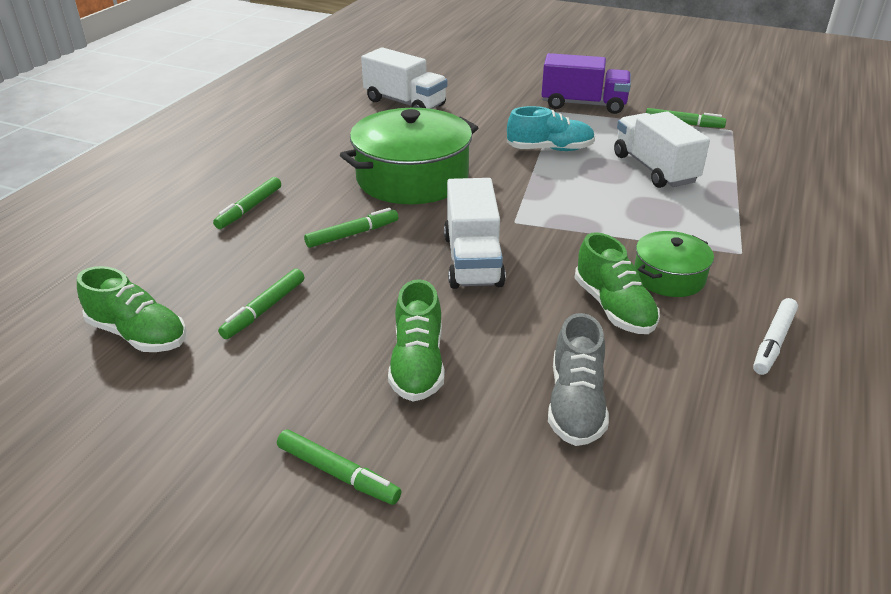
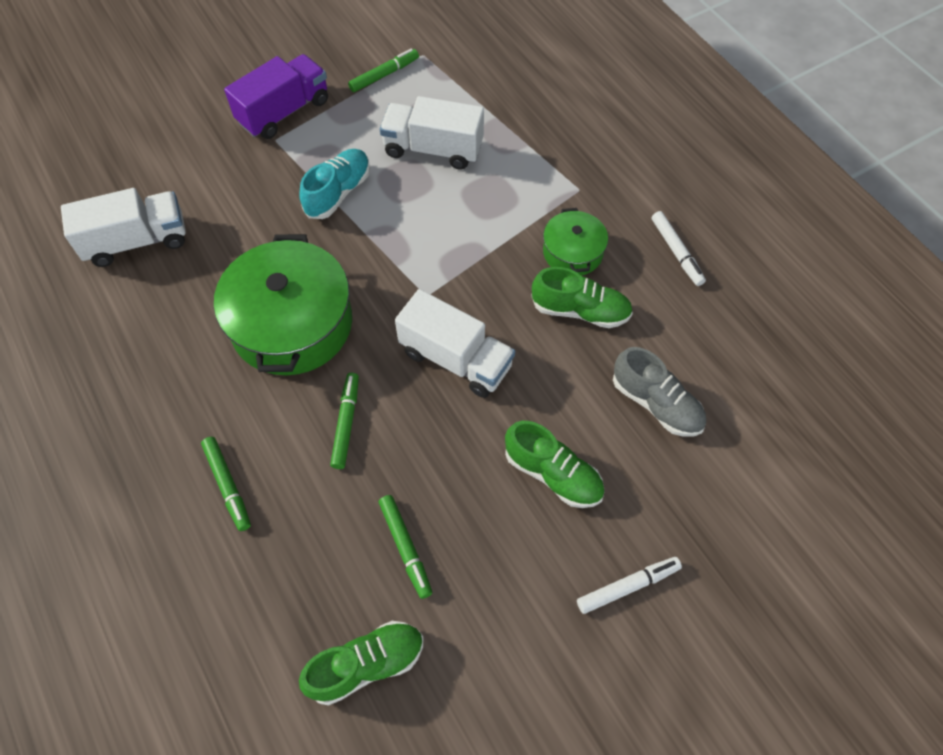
camera: 55 degrees left, 25 degrees up
(338, 473) = (627, 586): green marker -> white marker

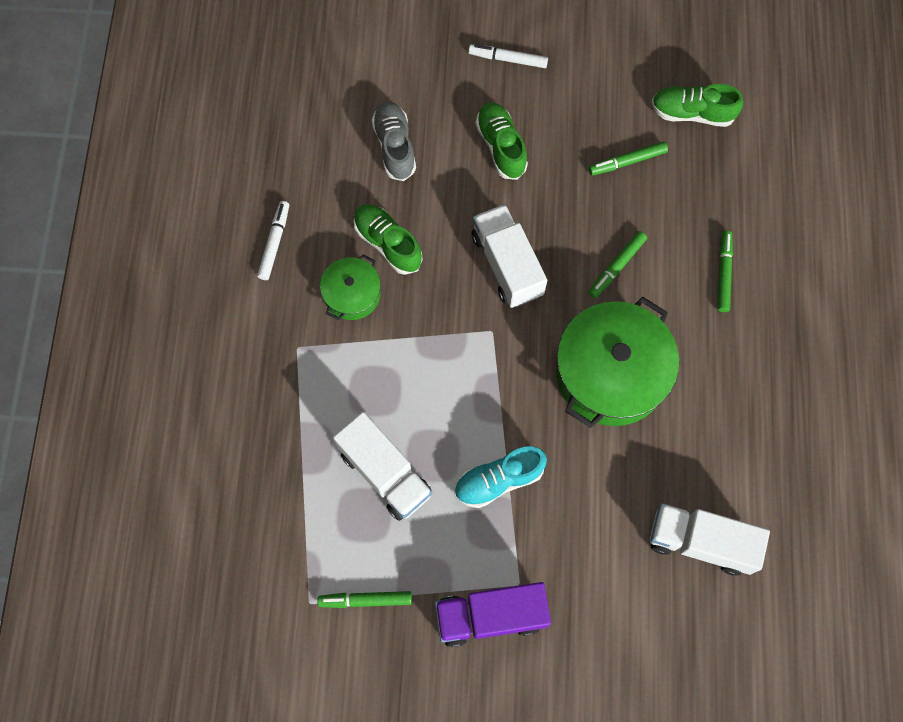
camera: 145 degrees left, 10 degrees up
(405, 547) = (627, 162): green marker -> green marker turned 120 degrees counterclockwise

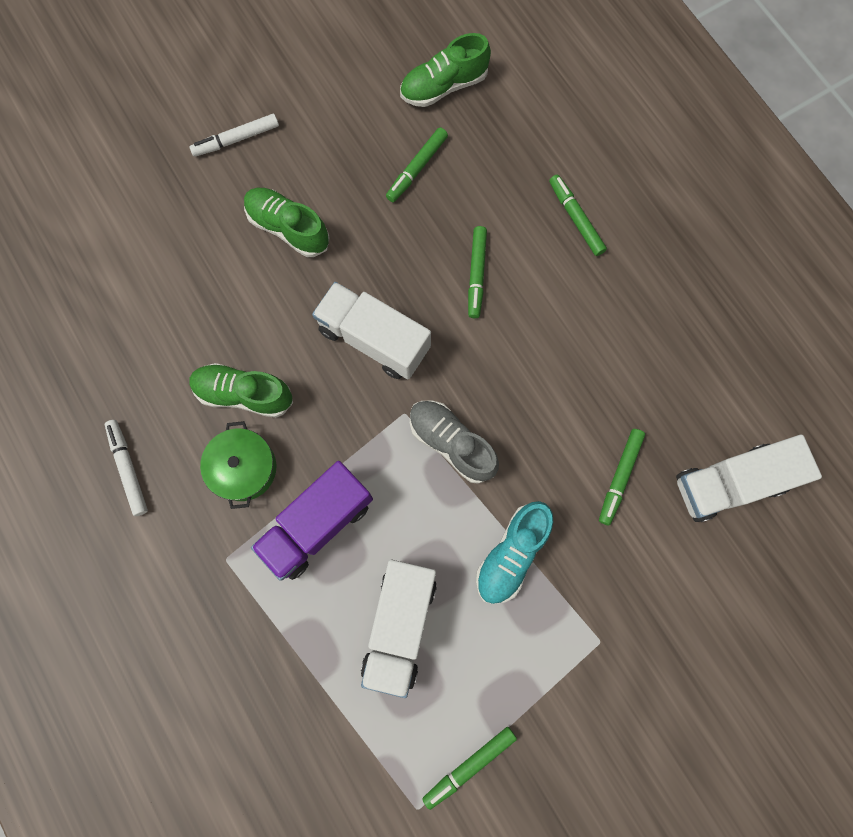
camera: 35 degrees left, 5 degrees up
(385, 473) = (400, 625): white truck -> white truck turned 90 degrees clockwise
(395, 146) = (184, 293): grey shoe -> grey shoe (451, 443)
(491, 616) = (596, 692): purple truck -> purple truck (317, 524)
(611, 373) = (541, 379): green pot -> none
(618, 481) = (620, 477): none -> green marker

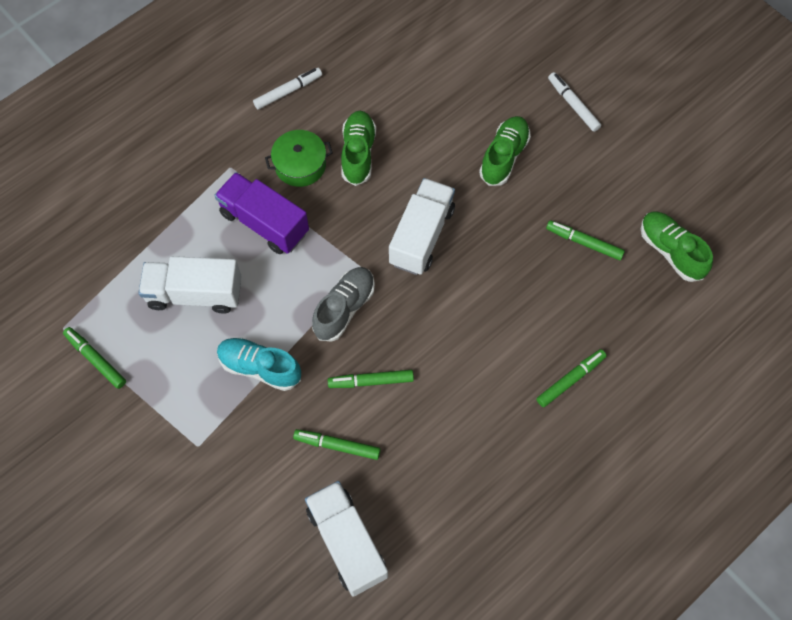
camera: 80 degrees right, 10 degrees down
(476, 274) = (497, 305): green marker -> green marker (371, 381)

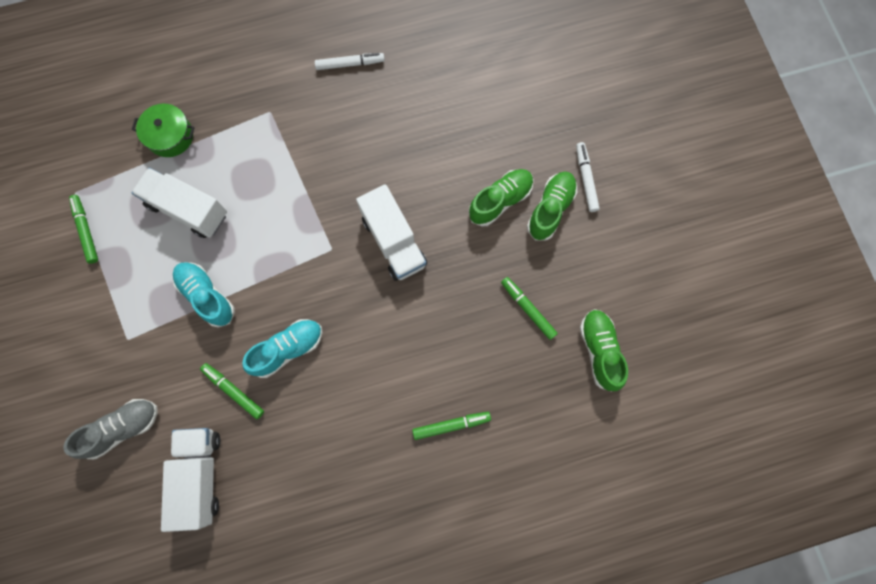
camera: 25 degrees right, 10 degrees up
(264, 223) = (272, 173): purple truck -> none
(300, 165) = (327, 134): green pot -> green pot (170, 136)
(344, 308) = (299, 276): grey shoe -> grey shoe (123, 428)
(358, 153) = (379, 145): green shoe -> green shoe (550, 209)
(371, 381) = (288, 349): green marker -> turquoise shoe
(421, 236) = (394, 241): white truck -> white truck turned 105 degrees clockwise

